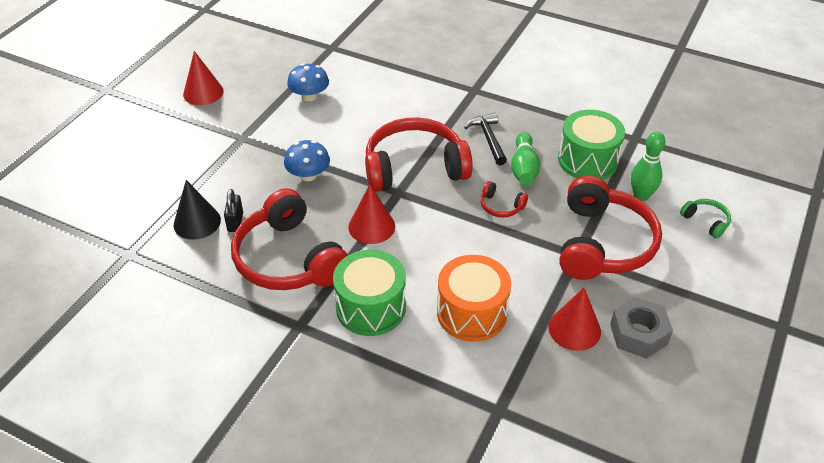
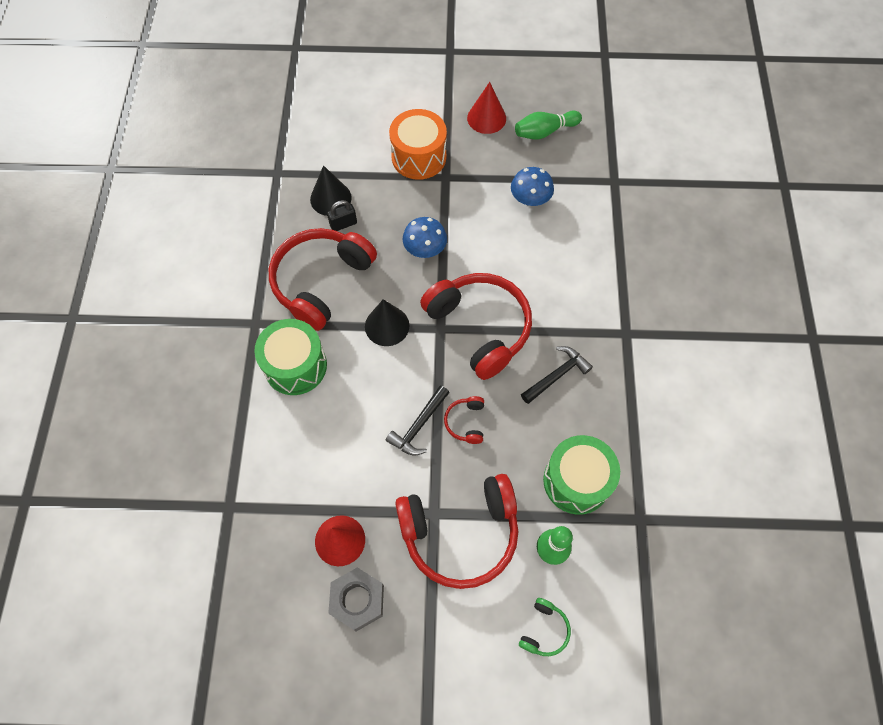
camera: 65 degrees right, 20 degrees up
(371, 226) = (387, 326): red cone -> black cone
(472, 313) = (322, 447): orange drum -> orange drum (419, 157)
(488, 238) = (419, 426): none -> black hammer
(524, 168) = (530, 424): green bowling pin -> green bowling pin (544, 132)

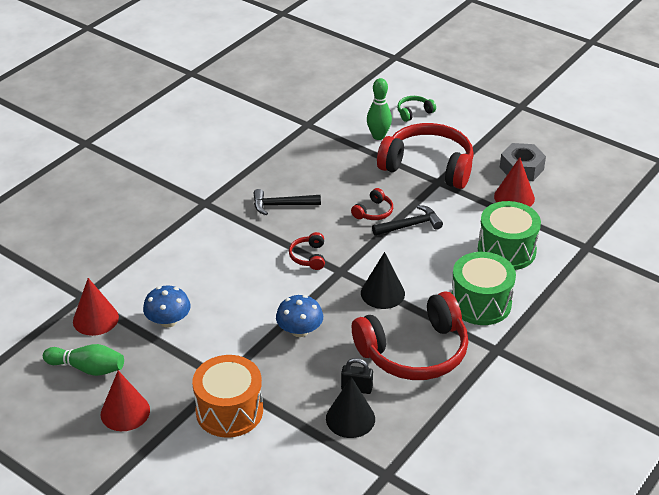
camera: 145 degrees left, 25 degrees down
(480, 327) = (309, 257): red headphones -> red headphones, size x0.42
(576, 481) = (328, 154): green drum -> green drum (506, 250)
(583, 169) = (95, 319): none -> red cone

